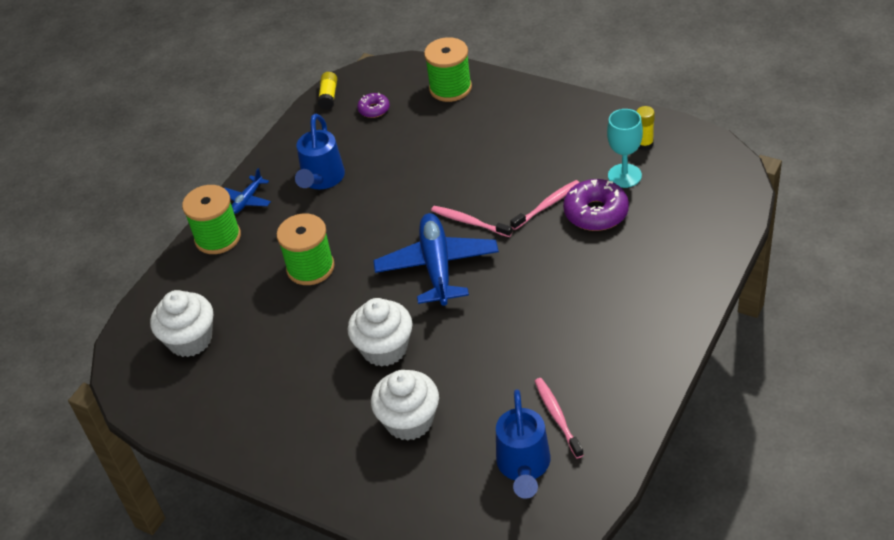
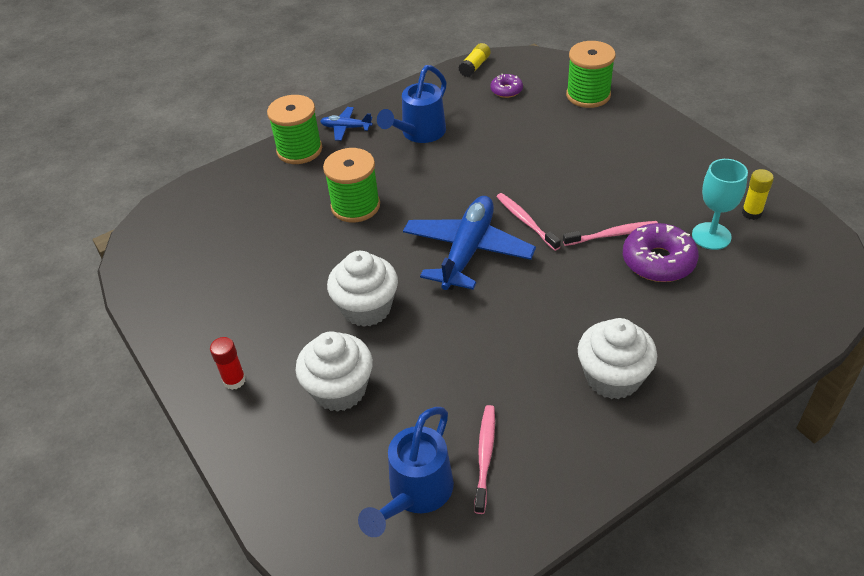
camera: 25 degrees right, 0 degrees up
(190, 340) = (213, 227): white cupcake -> white cupcake (612, 377)
(247, 200) = (346, 128): blue plane -> blue plane turned 45 degrees clockwise
(314, 454) = (234, 380): none -> red glue stick

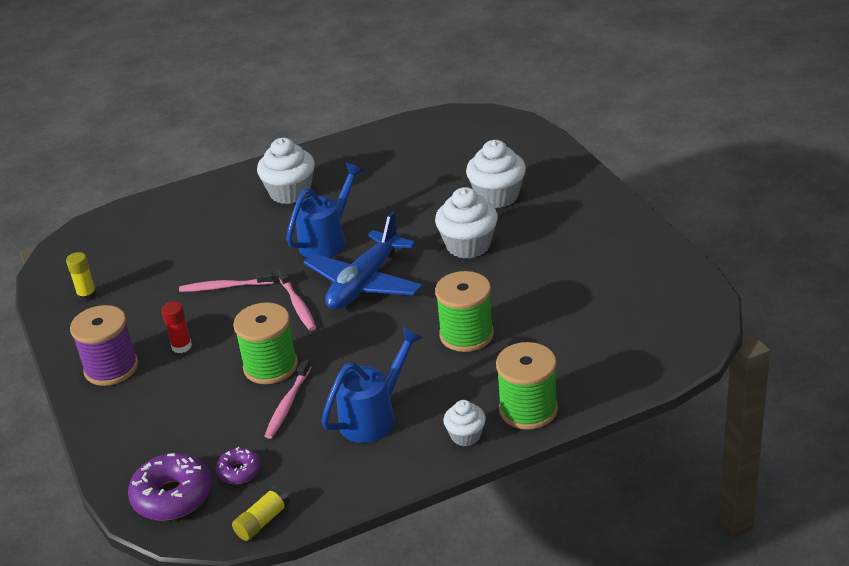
camera: 170 degrees left, 10 degrees down
(234, 380) = (582, 206): red glue stick -> red glue stick (181, 346)
(346, 128) = (466, 436): blue plane -> white cupcake
(415, 494) = (451, 145): blue watering can -> blue watering can (327, 240)
(485, 457) = (400, 159): pink toothbrush -> pink toothbrush (288, 404)
(588, 95) = (142, 450): green spool -> green spool (270, 366)
(658, 261) = (201, 263): purple donut -> purple donut (172, 496)
(663, 148) = (111, 368): none -> purple spool
(711, 236) = (140, 279): turquoise goblet -> none

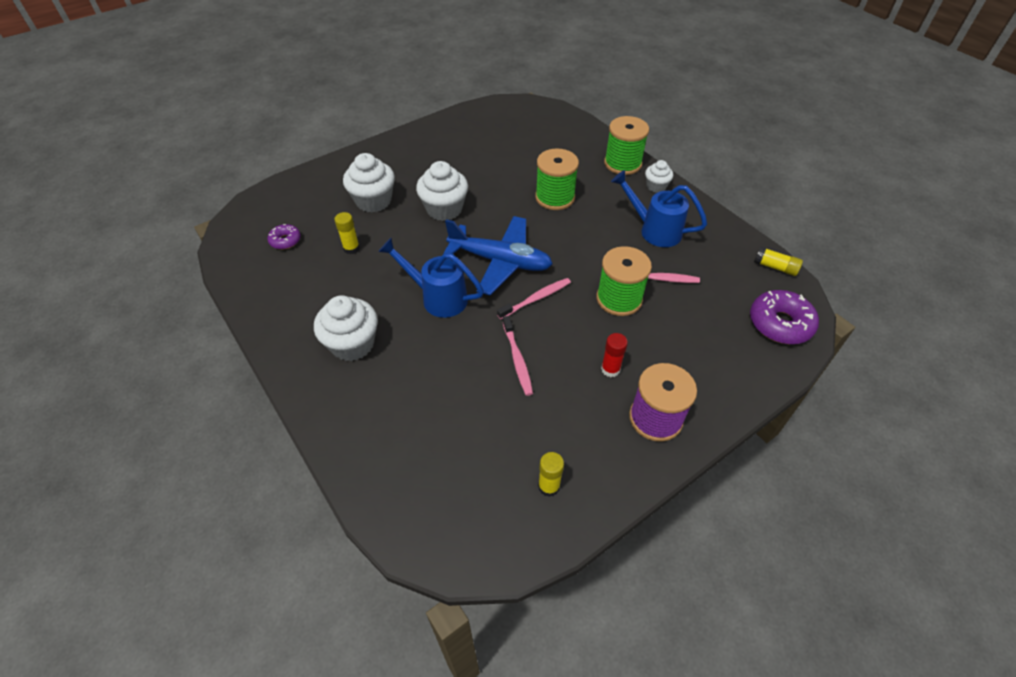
camera: 105 degrees left, 15 degrees up
(239, 471) = (737, 291): purple donut -> purple donut (285, 241)
(421, 186) = (351, 248): none -> yellow glue stick

